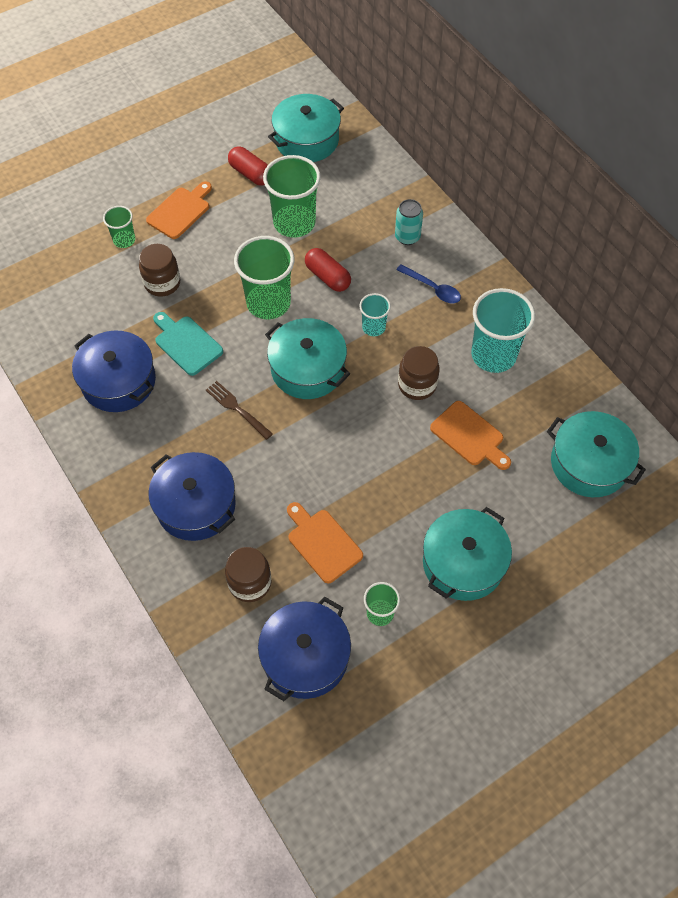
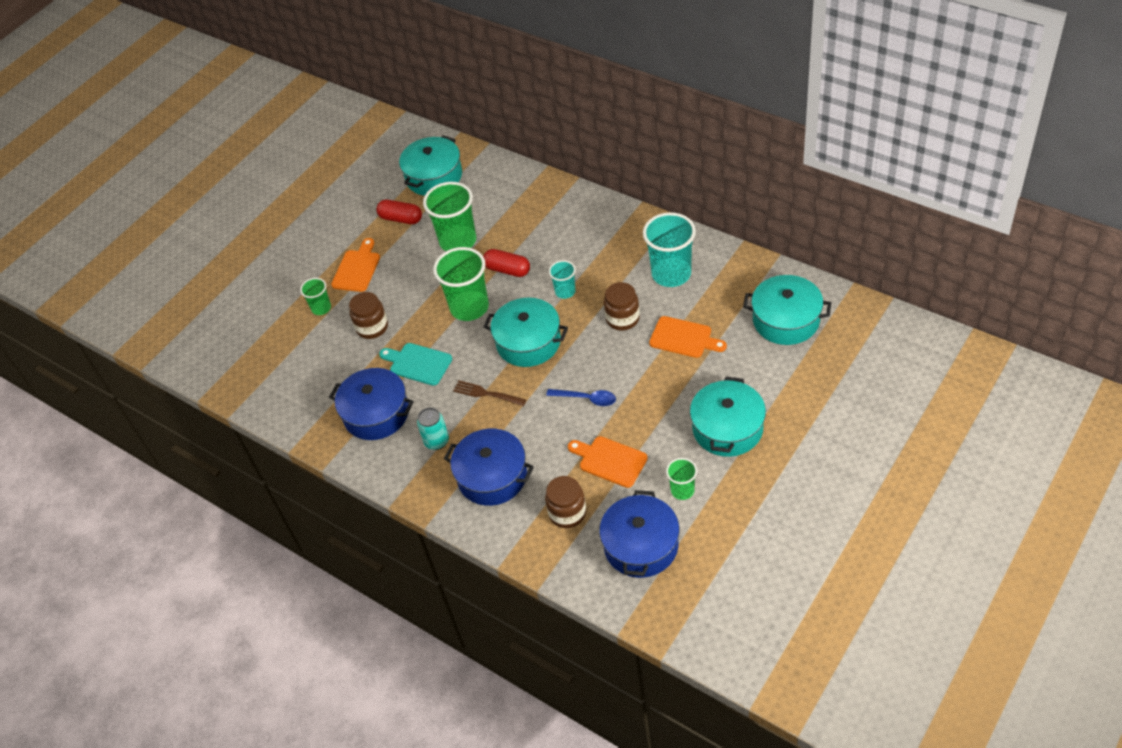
camera: 15 degrees left, 10 degrees down
(407, 237) = (556, 216): turquoise can -> turquoise can (436, 441)
(433, 288) = (597, 245): blue spoon -> blue spoon (586, 399)

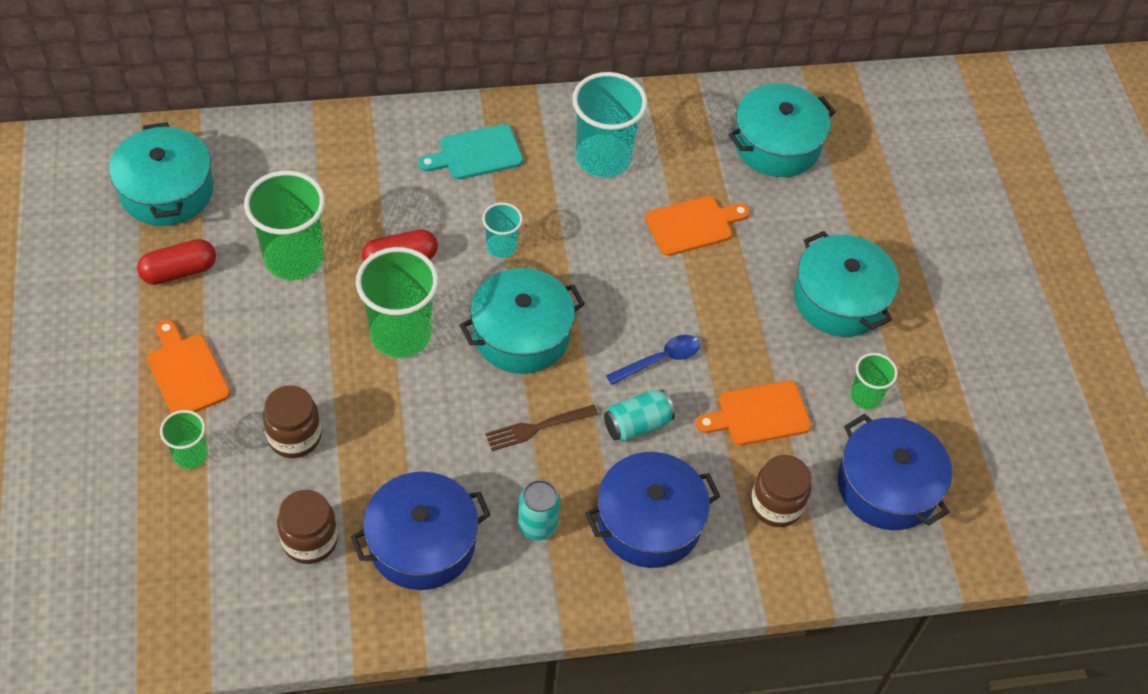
camera: 55 degrees left, 5 degrees up
(418, 363) = (408, 445): turquoise cutting board -> turquoise cutting board (476, 154)
(538, 424) = (637, 425): none -> turquoise can
(622, 319) = (603, 241): brown jar -> brown jar (310, 540)

